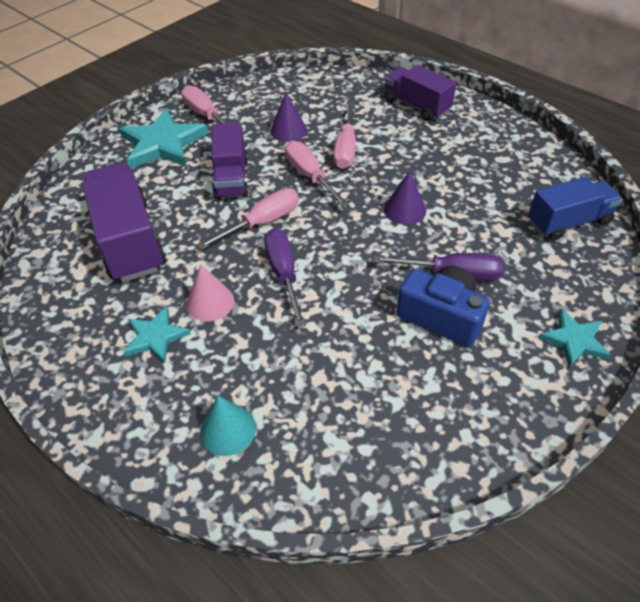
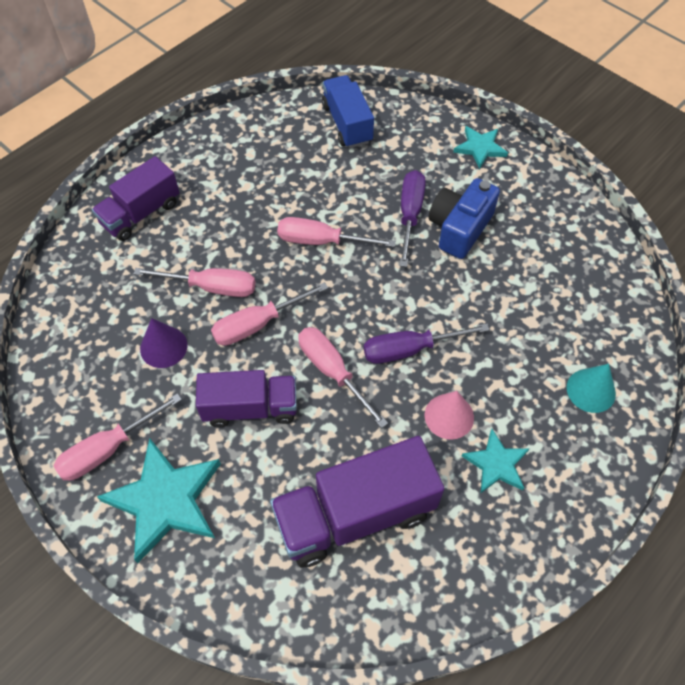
camera: 90 degrees left, 10 degrees up
(405, 210) = (321, 241): purple cone -> pink screwdriver

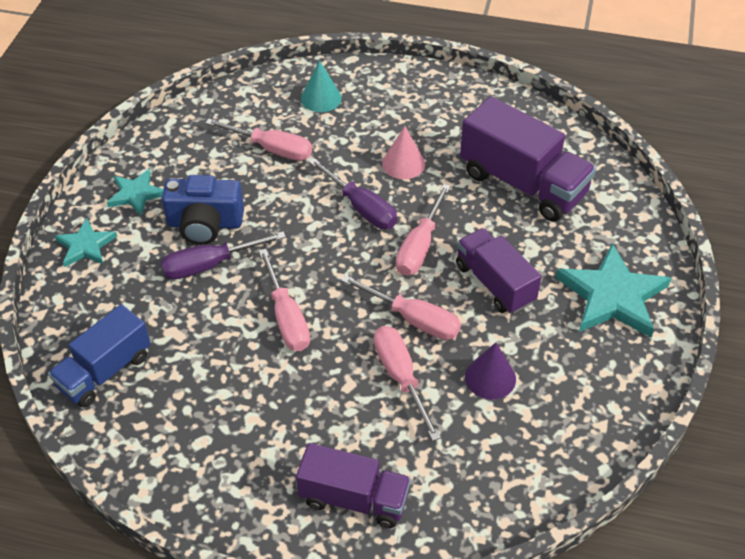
camera: 120 degrees left, 10 degrees down
(108, 449) = (610, 359): pink screwdriver -> pink screwdriver (272, 149)
(496, 464) = (421, 127): turquoise star -> turquoise star (136, 194)

